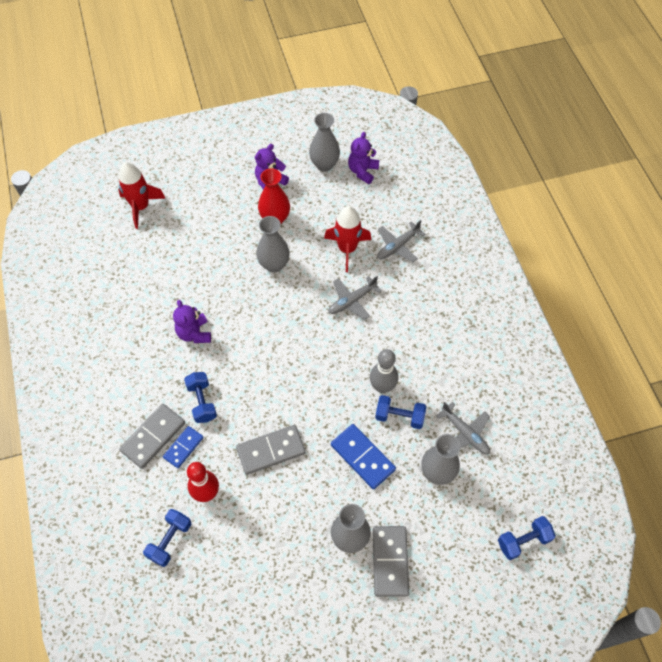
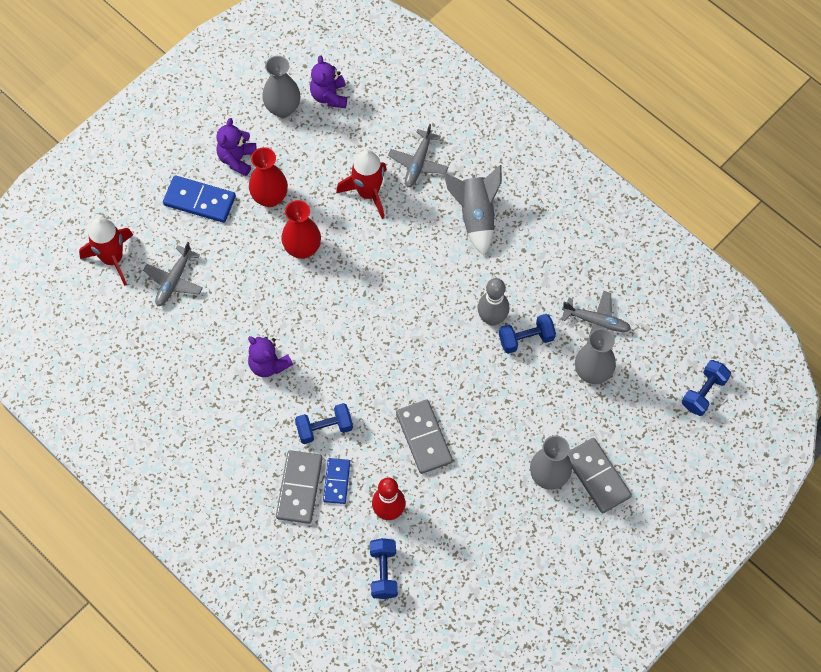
camera: 30 degrees left, 5 degrees up
(202, 402) = (324, 428): blue dumbbell -> blue dumbbell turned 60 degrees counterclockwise
(271, 450) = (423, 438): grey domino -> grey domino turned 60 degrees counterclockwise
(274, 264) = (302, 249): grey vase -> red vase
(352, 301) = (408, 246): grey plane -> grey plane (174, 280)
(362, 457) = (515, 396): blue domino -> blue domino (199, 200)
(417, 304) = (475, 216): none -> grey rocket

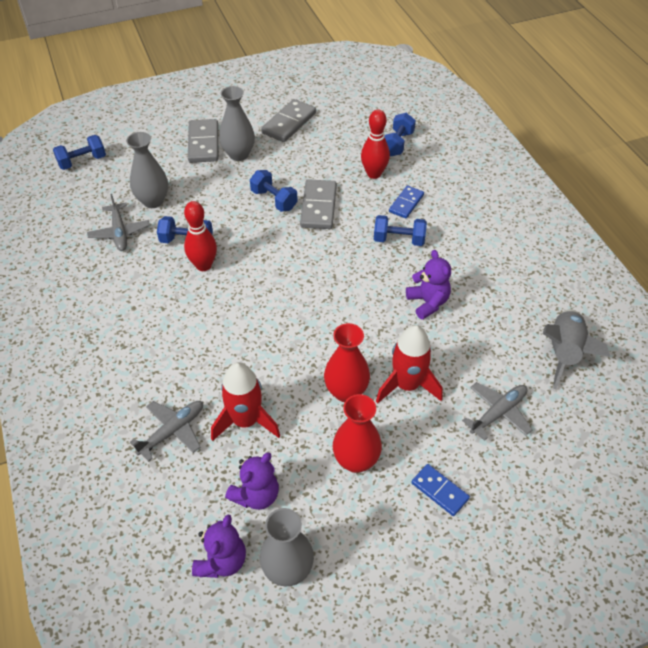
camera: 155 degrees left, 15 degrees down
(112, 258) = (563, 464): red rocket -> red rocket (407, 385)
(199, 200) = (439, 491): blue domino -> blue domino, size x0.64
(237, 159) = (374, 525): purple teddy bear -> purple teddy bear (256, 495)
(299, 488) = (439, 209): grey domino -> grey domino (289, 123)
(473, 427) = (274, 200): none -> blue dumbbell
(475, 216) = (153, 354): grey rocket -> grey rocket (564, 353)
(492, 318) = (203, 265): grey bowling pin -> red bowling pin
(596, 321) = (119, 232): grey plane -> grey plane turned 150 degrees counterclockwise

